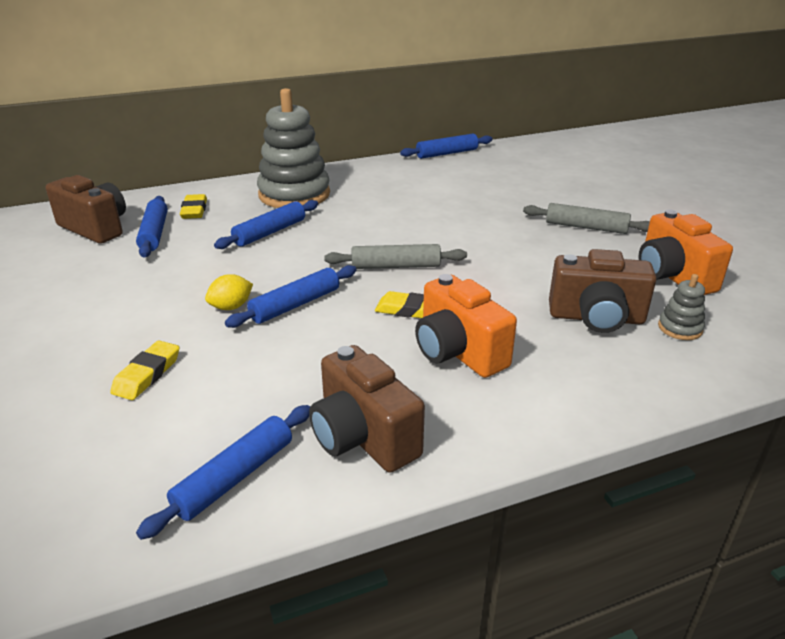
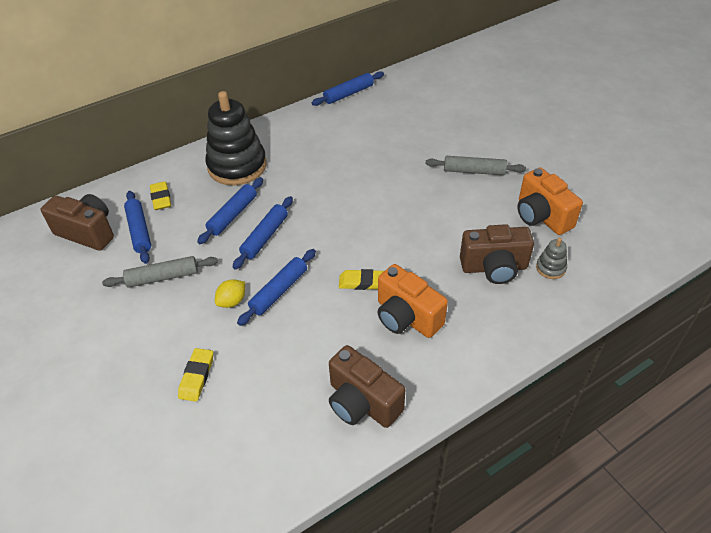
camera: 10 degrees left, 15 degrees up
(235, 477) = (290, 450): blue rolling pin -> blue rolling pin (265, 237)
(294, 194) = (237, 166): grey stacking toy -> black stacking toy
(395, 266) = (341, 238): grey rolling pin -> grey rolling pin (163, 277)

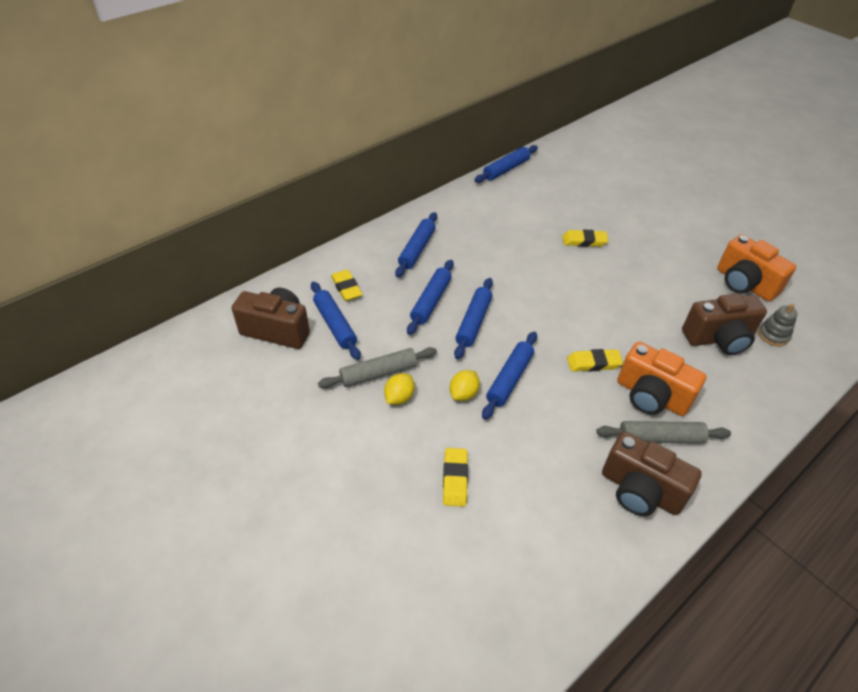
camera: 10 degrees left, 0 degrees up
(173, 300) = (399, 397): none -> yellow lemon
(237, 166) = (417, 249): black stacking toy -> blue rolling pin
(398, 166) = (584, 241): none -> yellow eraser
(474, 171) = (661, 242): grey rolling pin -> grey rolling pin (660, 438)

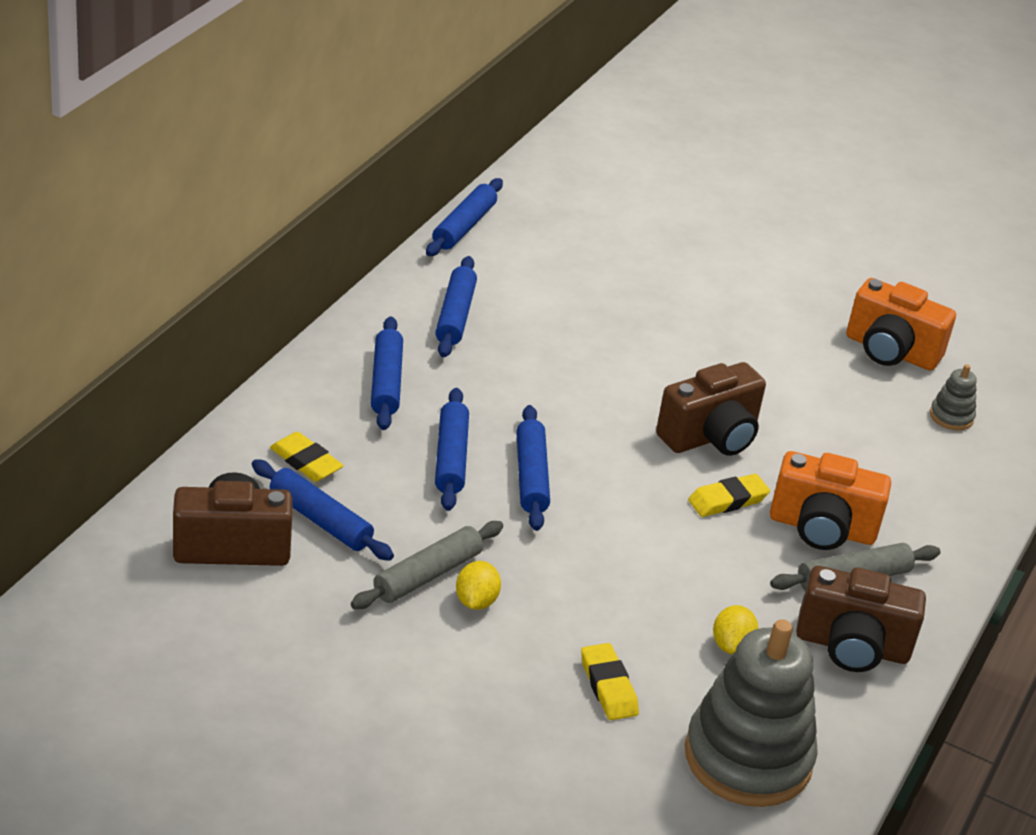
camera: 25 degrees left, 10 degrees down
(463, 394) = (566, 577): yellow lemon -> yellow lemon (731, 645)
(509, 379) = (621, 544): blue rolling pin -> blue rolling pin (455, 315)
(528, 561) = (748, 758): none -> grey stacking toy
(584, 241) = (640, 326): yellow eraser -> none
(718, 339) = (882, 435): brown camera -> brown camera (711, 437)

